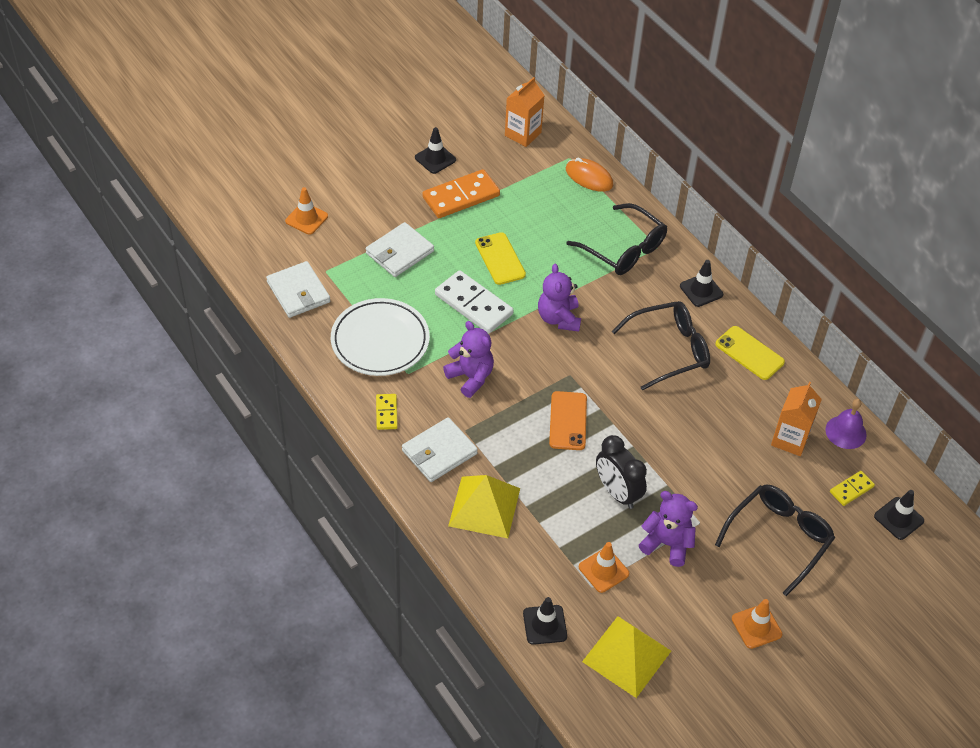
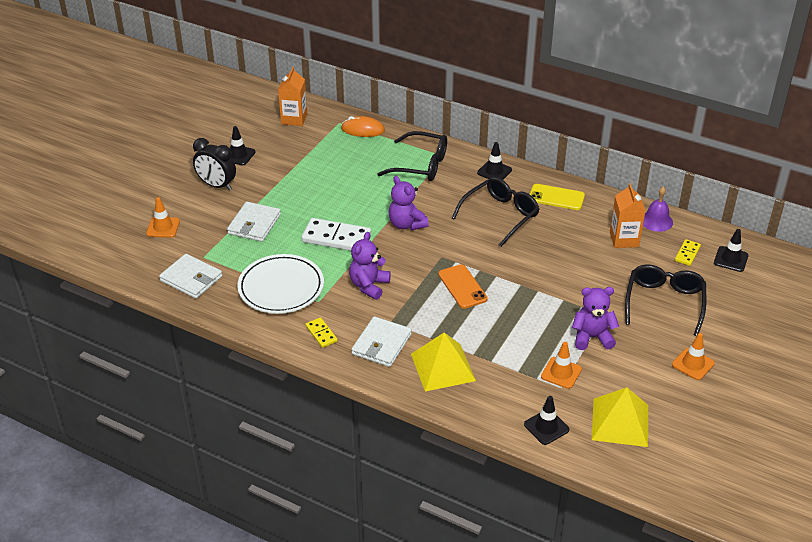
camera: 25 degrees left, 10 degrees down
(461, 196) = (276, 172): orange domino -> none
(470, 377) = (369, 286): purple teddy bear -> purple teddy bear turned 90 degrees counterclockwise
(500, 259) = (335, 202): yellow phone -> none
(617, 492) = (532, 319): black clock -> black clock (217, 185)

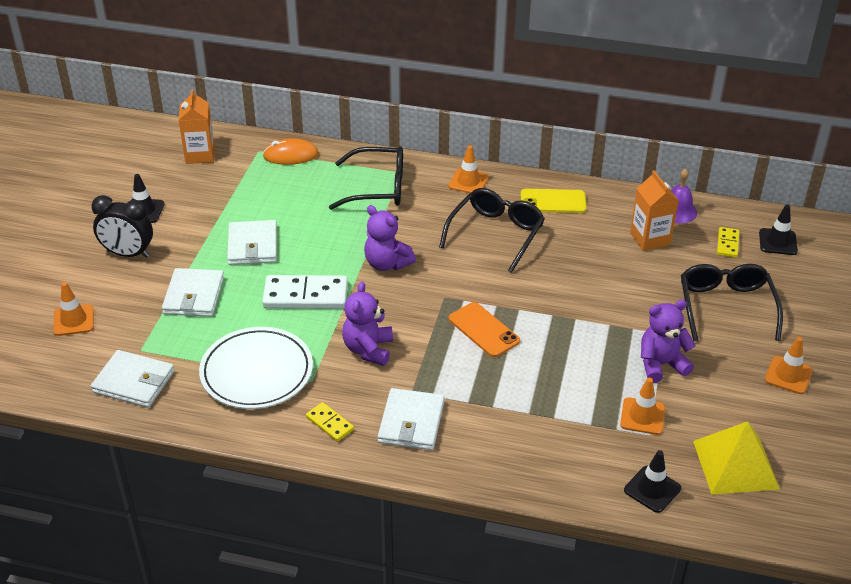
camera: 15 degrees left, 0 degrees up
(310, 194) = (253, 246): none -> white wallet
(443, 367) = (498, 437): yellow pyramid -> none
(494, 171) = (468, 182): black traffic cone -> orange traffic cone

